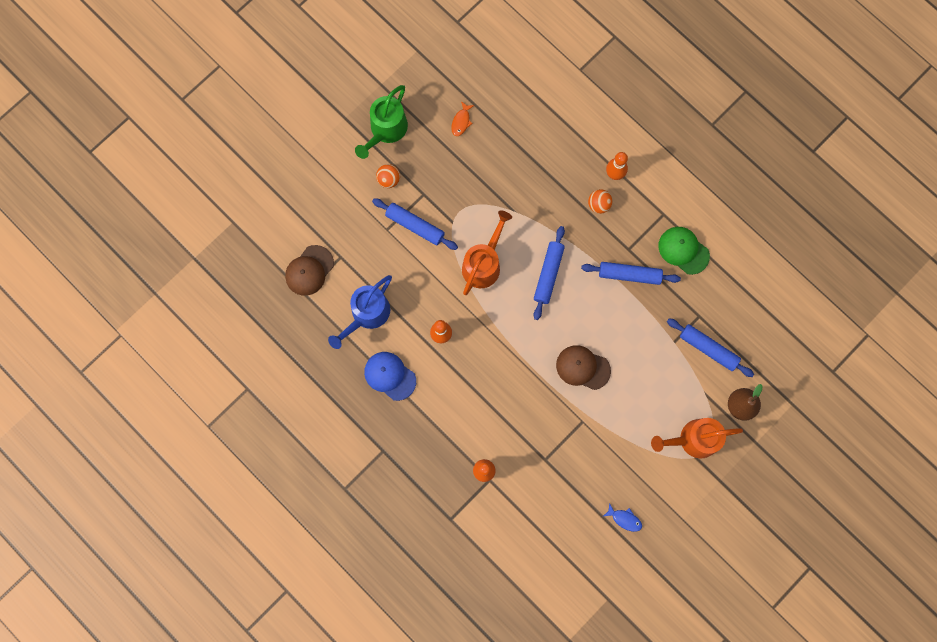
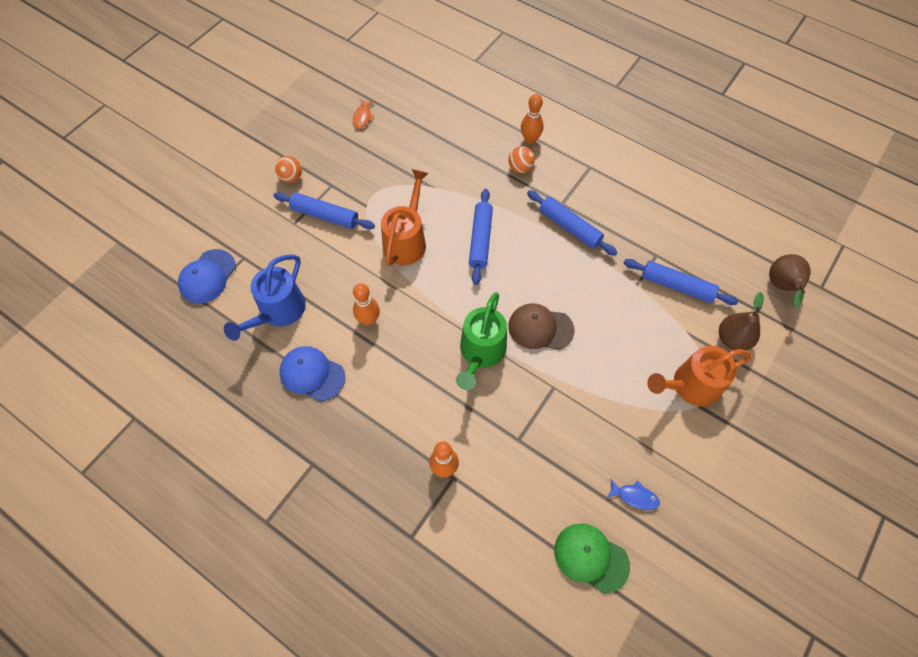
camera: 10 degrees left, 15 degrees down
(309, 270) = (207, 276): brown cap -> blue cap
(386, 131) = (284, 135): green watering can -> green watering can (481, 353)
(629, 275) = (569, 227): blue rolling pin -> blue rolling pin turned 45 degrees clockwise
(683, 250) = (620, 196): green cap -> green cap (591, 557)
(798, 365) = (781, 287): none -> brown pear

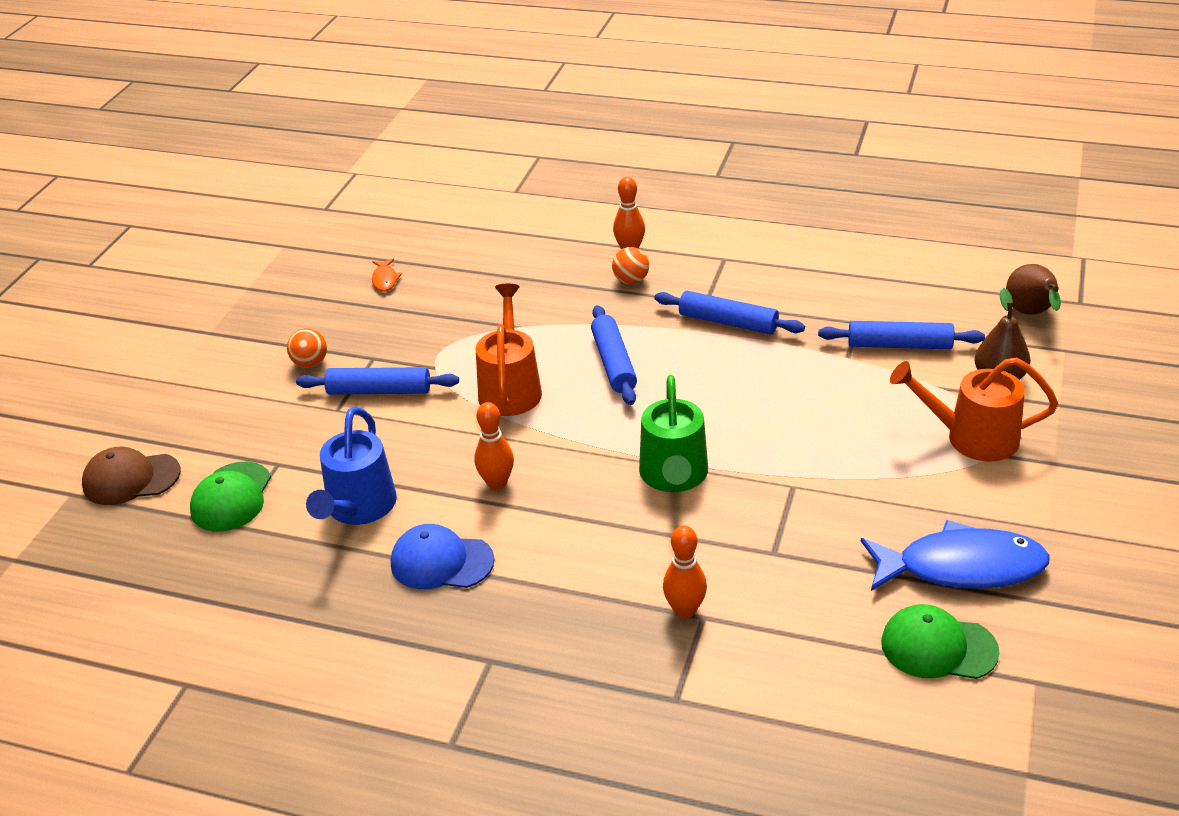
camera: 15 degrees left, 25 degrees down
(207, 276) = (231, 497): blue cap -> green cap
(540, 328) = (742, 431): brown cap -> brown cap (131, 479)
(635, 496) = (962, 567): blue fish -> blue fish, size x2.40
(690, 386) = (971, 438): orange watering can -> orange watering can turned 45 degrees clockwise

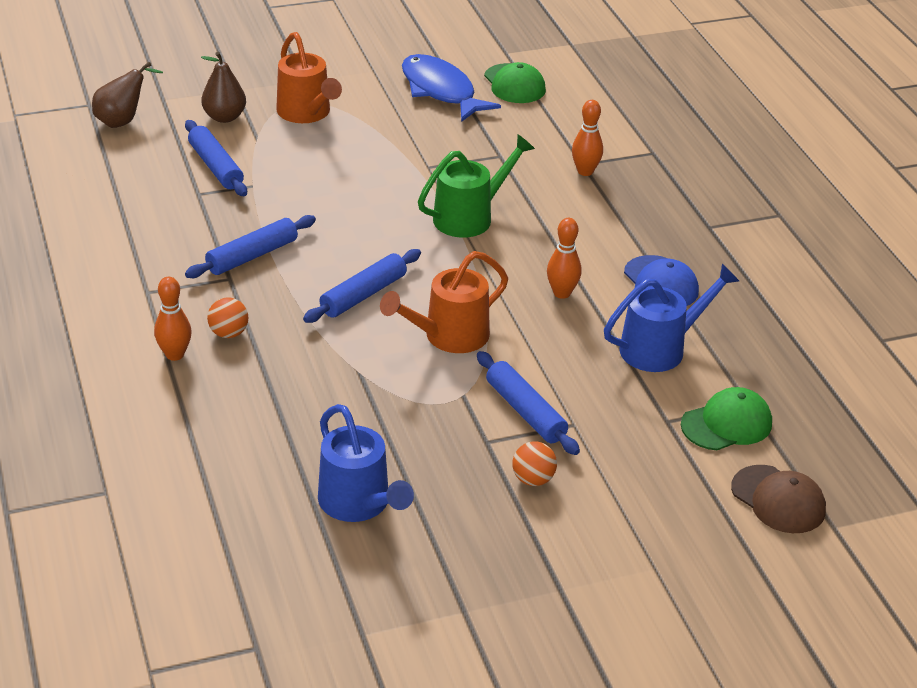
camera: 130 degrees left, 0 degrees up
(385, 280) = (359, 504): orange fish -> blue watering can
(728, 322) = (252, 256): blue rolling pin -> blue rolling pin turned 60 degrees clockwise

